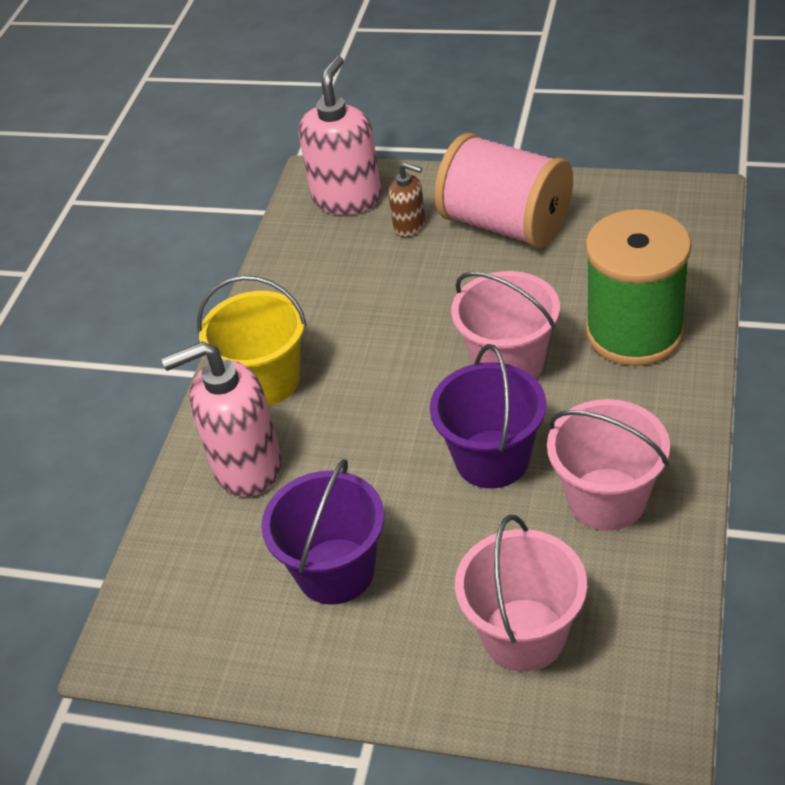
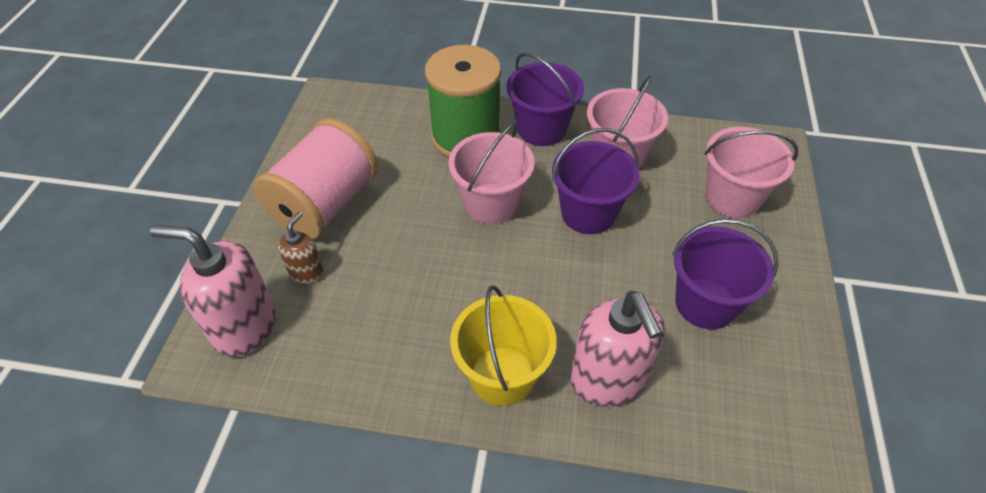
camera: 100 degrees left, 5 degrees up
(660, 411) = (541, 129): none -> purple bucket

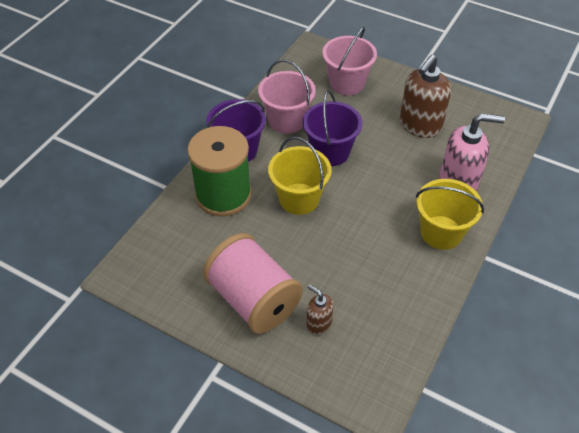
camera: 70 degrees left, 0 degrees up
(244, 327) = (356, 372): pink soap dispenser -> none
(491, 204) = (299, 199): pink bucket -> yellow bucket
(705, 303) = (420, 125): purple bucket -> brown soap dispenser

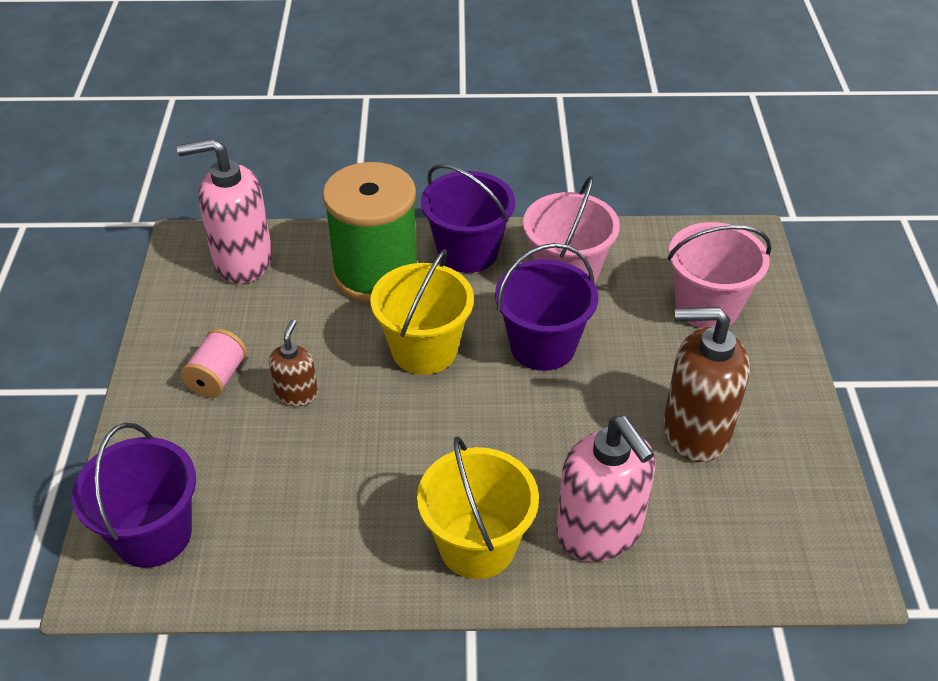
camera: 60 degrees right, 5 degrees down
(161, 253) = (242, 261): none -> pink soap dispenser
(254, 299) = (218, 378): pink spool -> pink spool, size x0.47
(318, 323) = (213, 461): brown soap dispenser -> brown soap dispenser (297, 394)
(355, 371) = (153, 534): none -> purple bucket

